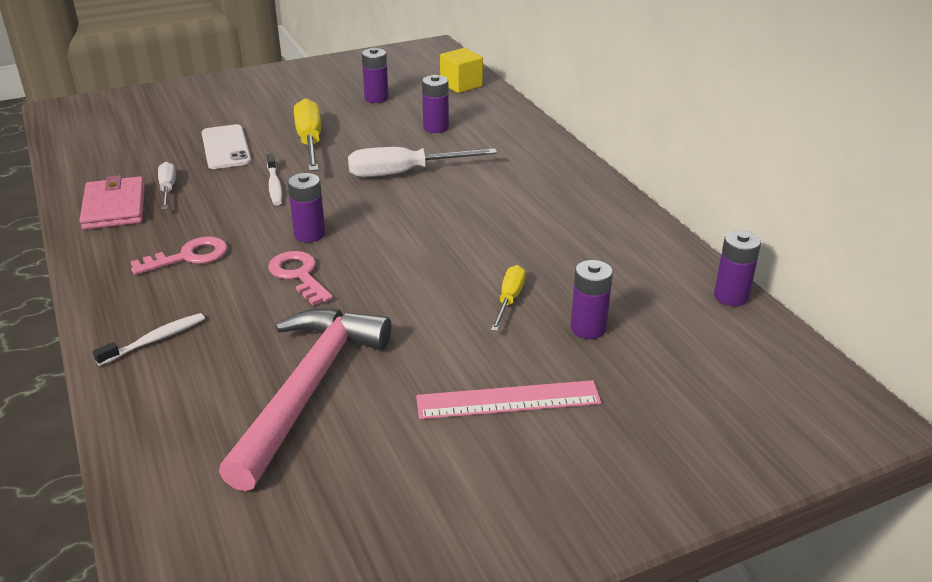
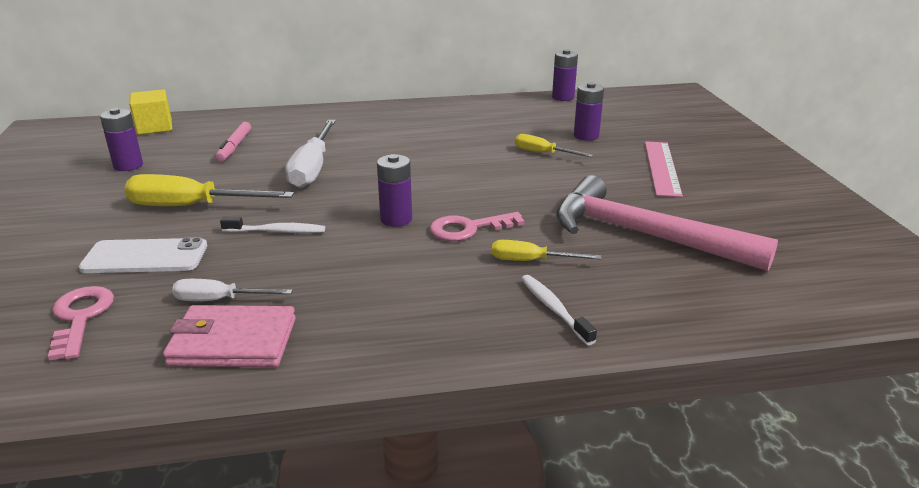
camera: 75 degrees left, 5 degrees down
(189, 257) = (398, 287): pink key -> pink key (80, 317)
(240, 319) = (531, 261): none -> yellow screwdriver
(436, 128) = (234, 147): purple battery -> pink marker

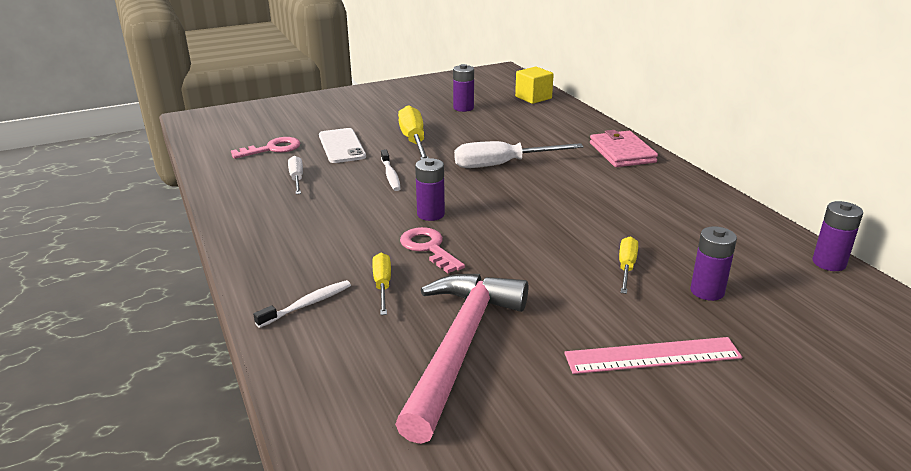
camera: 75 degrees right, 0 degrees up
(233, 342) = (252, 194): pink wallet -> pink wallet (622, 152)
(234, 147) = (520, 130): pink marker -> none

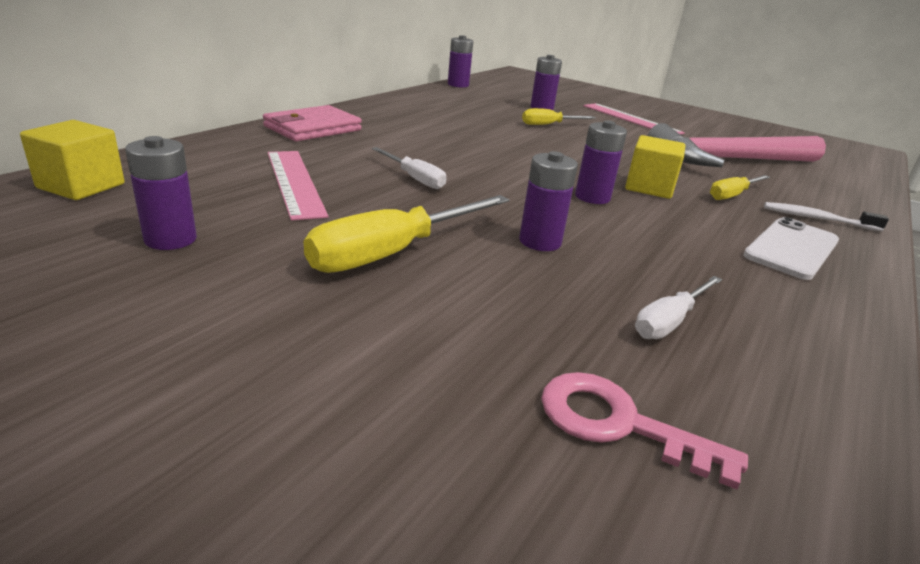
camera: 125 degrees left, 0 degrees up
(341, 146) = (493, 323): white phone -> white phone (792, 248)
(390, 175) = (540, 242): white toothbrush -> purple battery
(429, 248) = (649, 187): pink key -> yellow cube
(502, 165) = (414, 178): white screwdriver -> white screwdriver, size x0.57
(514, 134) = (294, 182): none -> pink ruler

